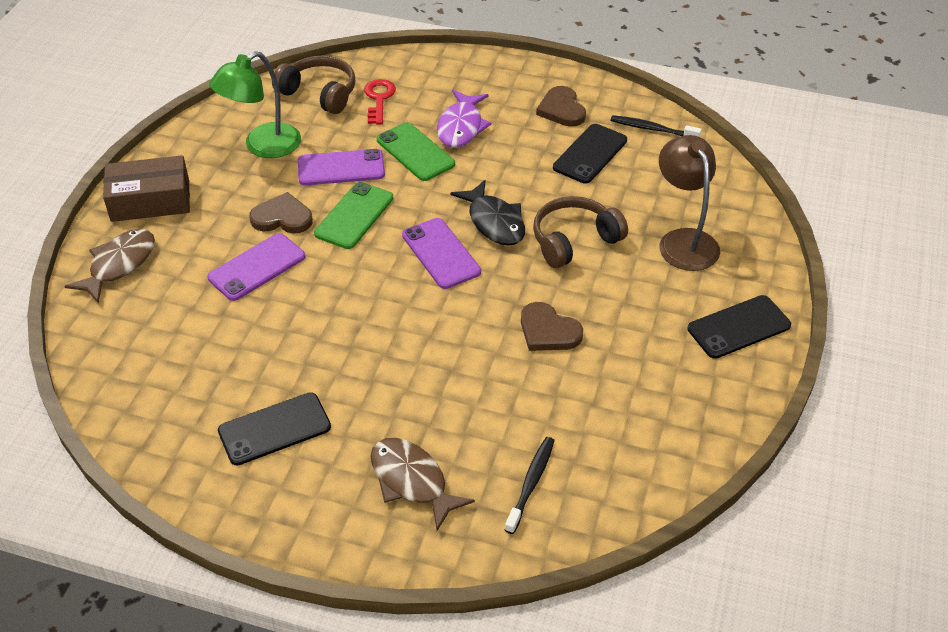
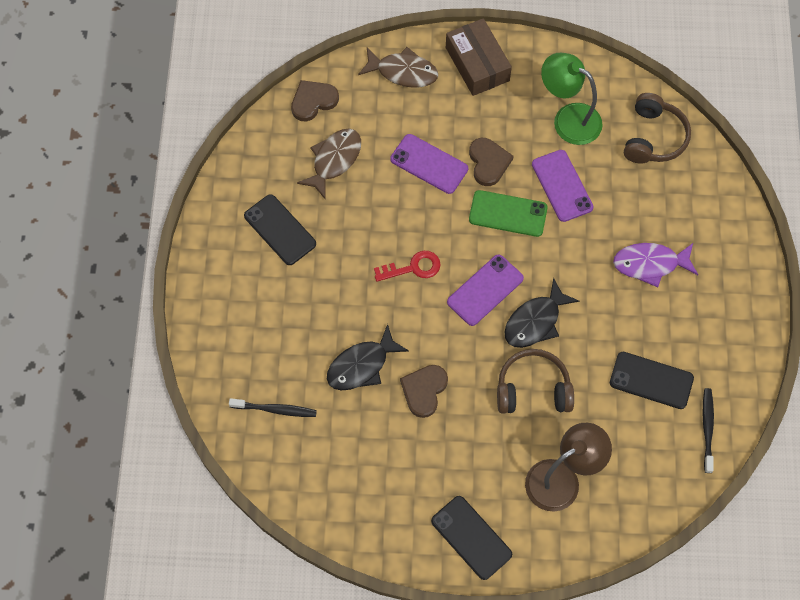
camera: 75 degrees right, 20 degrees up
(379, 99) = (664, 187): red key -> red key (413, 268)
(412, 481) = (258, 331): brown fish -> brown fish (334, 160)
(415, 152) = (602, 236): green phone -> none
(497, 382) = (362, 365): none -> black fish
(561, 109) = (707, 343): brown heart -> brown heart (313, 101)
(574, 241) = (533, 389): brown headphones -> brown headphones turned 45 degrees counterclockwise

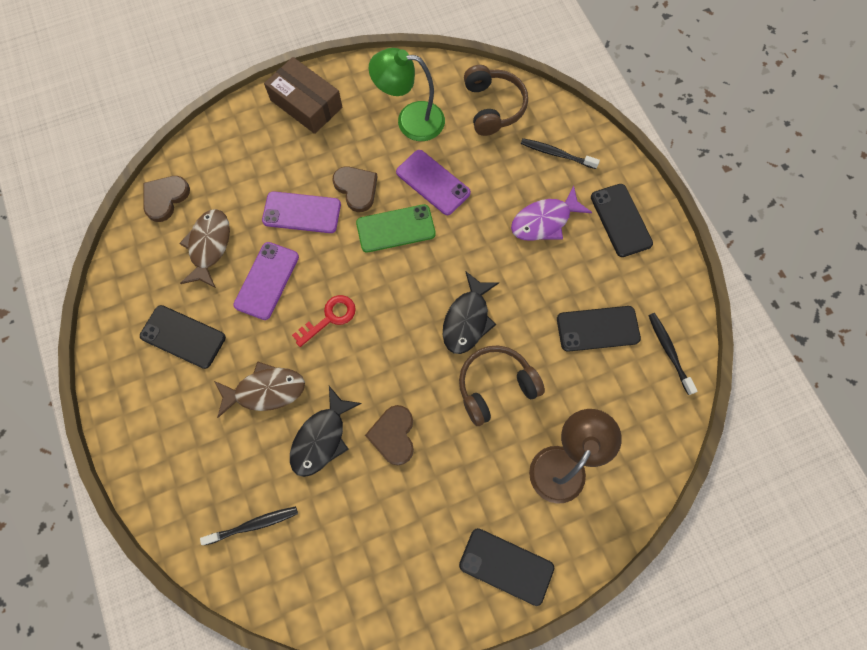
camera: 25 degrees left, 5 degrees up
(403, 72) = (240, 137): brown fish -> brown fish (265, 390)
(485, 290) = (407, 310): purple phone -> purple phone (267, 280)
(693, 207) = (556, 154): none -> black toothbrush
(723, 294) = (621, 220): none -> black phone

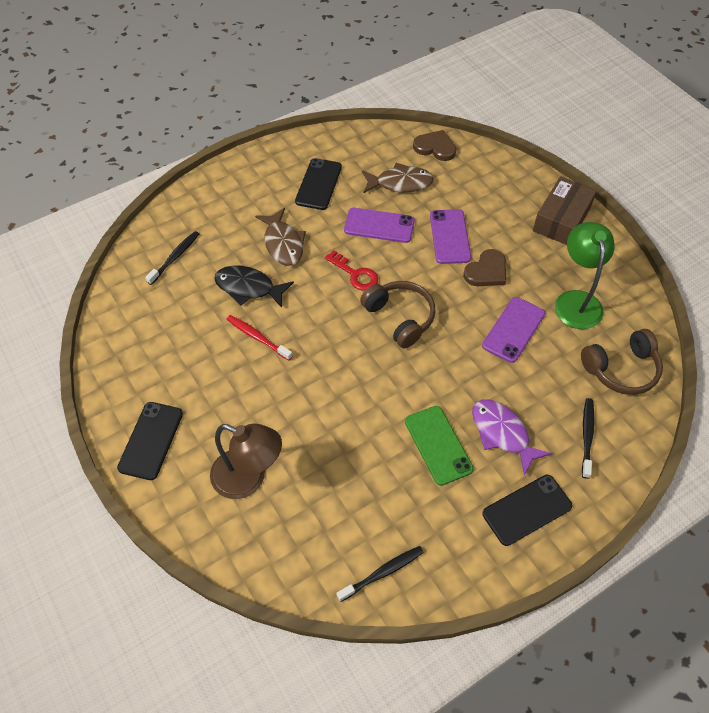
camera: 80 degrees right, 15 degrees down
(253, 524) = (175, 257): black toothbrush -> black toothbrush turned 120 degrees counterclockwise
(393, 435) = (257, 337): brown heart -> red toothbrush
(395, 228) = (455, 307): green phone -> green phone (438, 445)
(467, 319) = (377, 378): black fish -> none
(495, 386) = (315, 411): brown headphones -> brown headphones (400, 317)
(597, 328) = (393, 497): black phone -> none

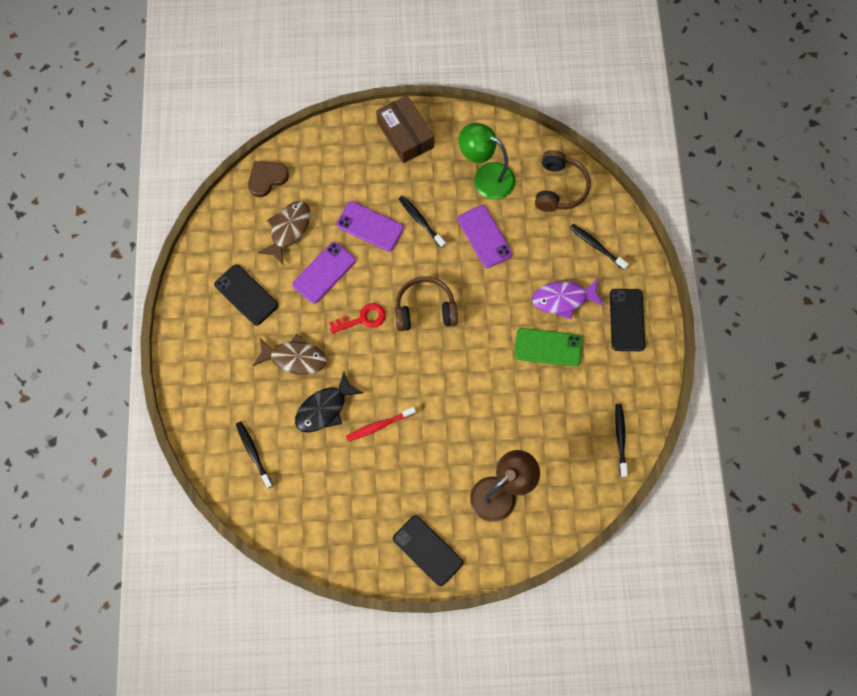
camera: 60 degrees left, 15 degrees up
(486, 271) = (420, 221): brown heart -> black toothbrush

